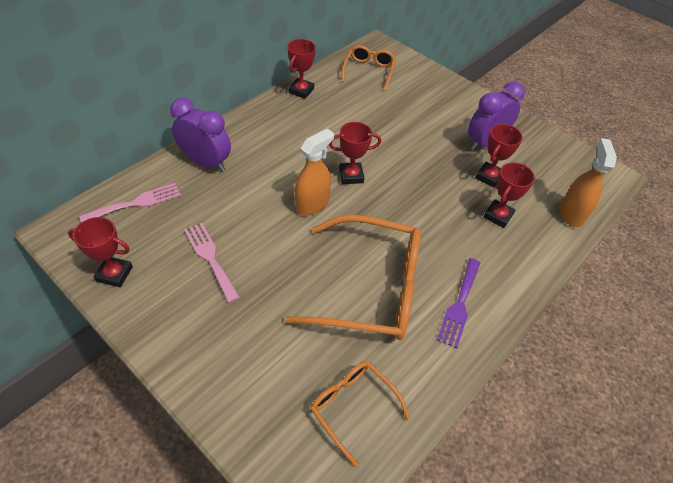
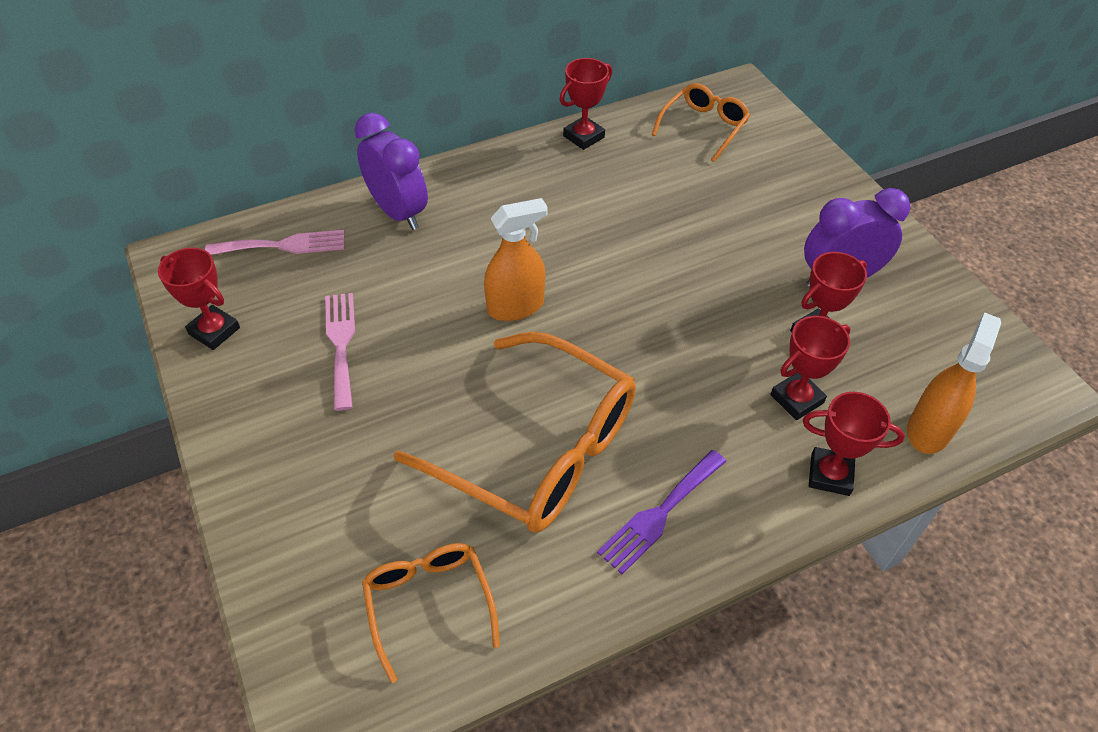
camera: 25 degrees right, 0 degrees up
(351, 176) = (594, 279): red trophy -> red trophy (830, 475)

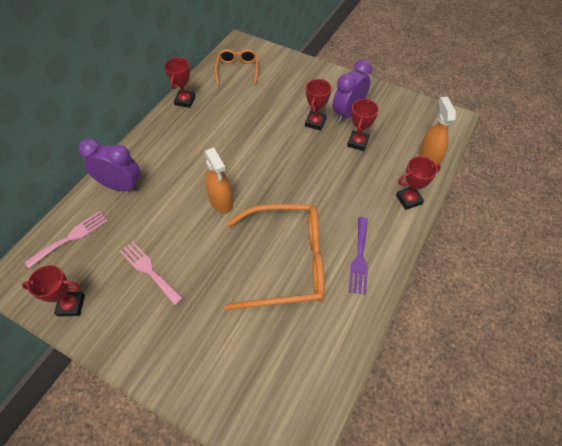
camera: 35 degrees left, 5 degrees up
(429, 603) = (297, 365): orange glasses -> none
(516, 306) = (221, 201): orange spray bottle -> orange spray bottle turned 120 degrees clockwise
(797, 399) = (372, 175): red trophy -> red trophy (315, 122)

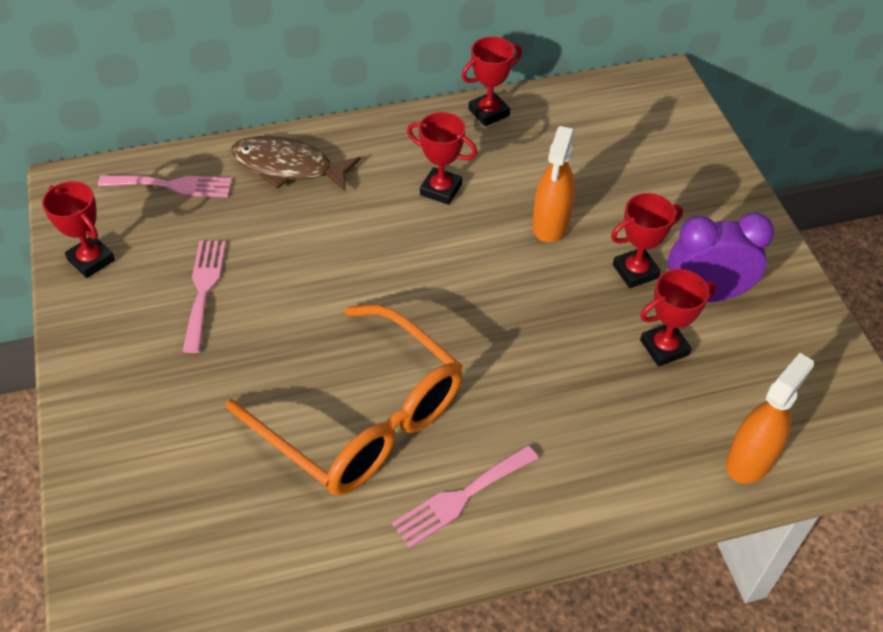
camera: 45 degrees right, 5 degrees down
(121, 186) = (288, 167): purple clock -> brown fish
(221, 201) = (377, 277): orange spray bottle -> orange spray bottle (550, 224)
(237, 70) = (614, 117): orange glasses -> none
(359, 258) = (460, 498): purple fork -> pink fork
(409, 199) = (637, 487): red trophy -> red trophy (441, 190)

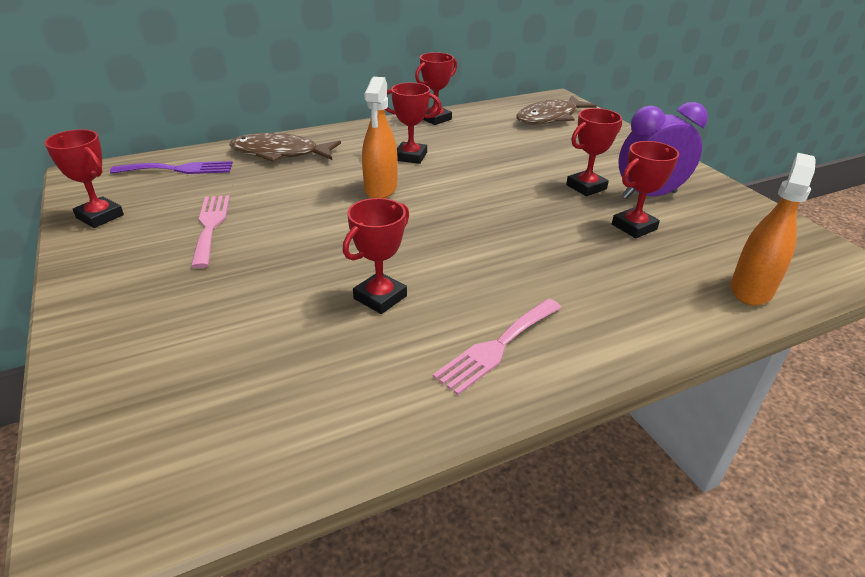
camera: 10 degrees left, 15 degrees down
(172, 185) = (179, 169): pink fork -> purple fork
(362, 418) = (380, 297): orange glasses -> red trophy
(550, 224) = (506, 168): orange spray bottle -> orange spray bottle (380, 189)
(640, 124) = (550, 117): none -> brown fish

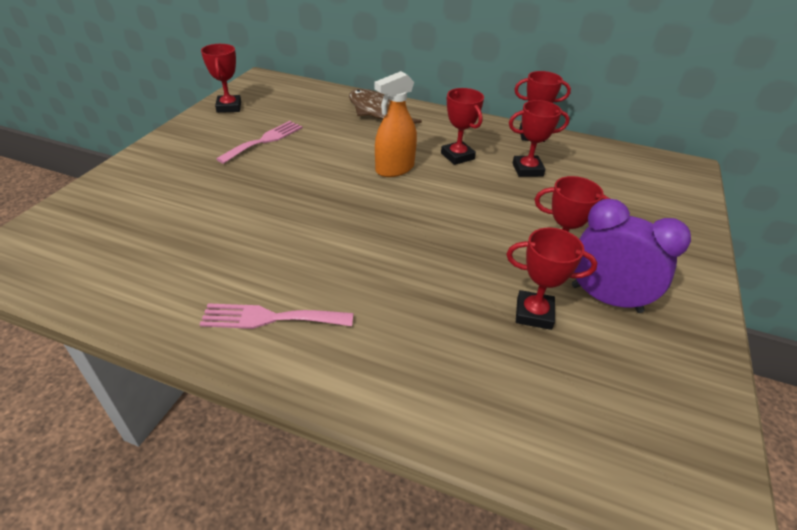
camera: 45 degrees right, 5 degrees up
(179, 169) = (307, 97): purple fork -> none
(380, 297) = (267, 239): red trophy -> red trophy (527, 170)
(550, 117) = (644, 181): brown fish -> none
(751, 289) = (537, 440): orange spray bottle -> none

